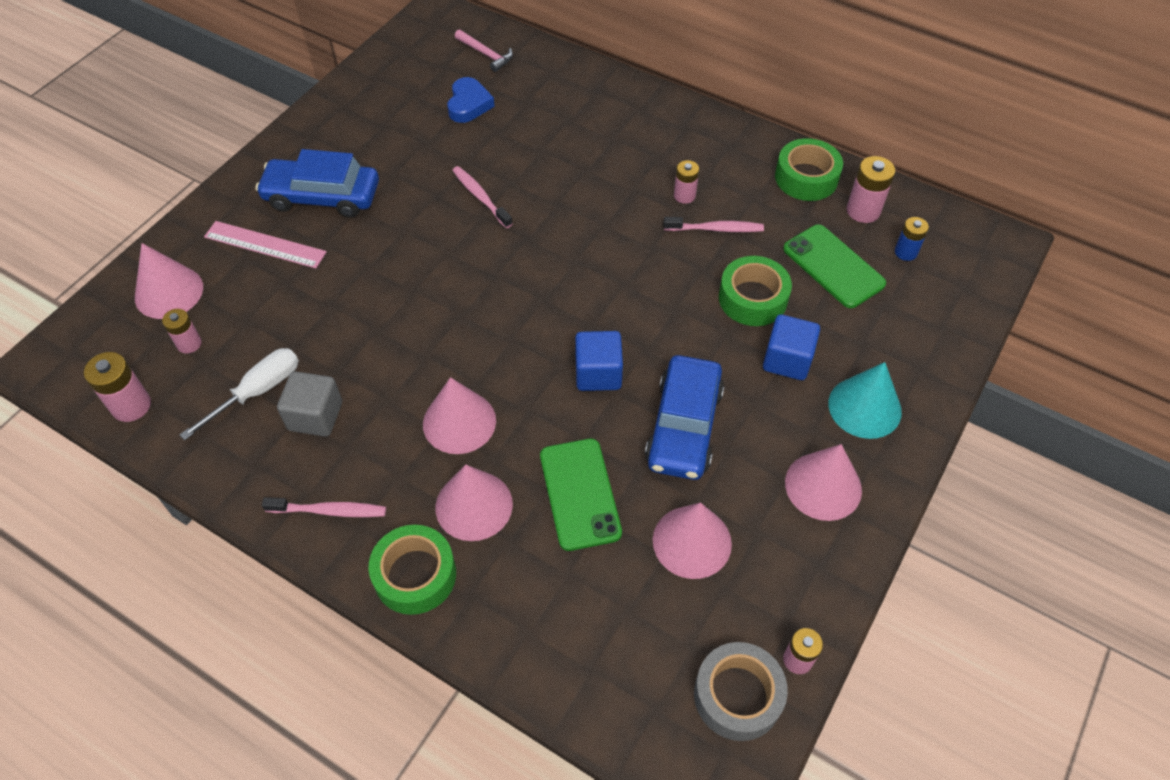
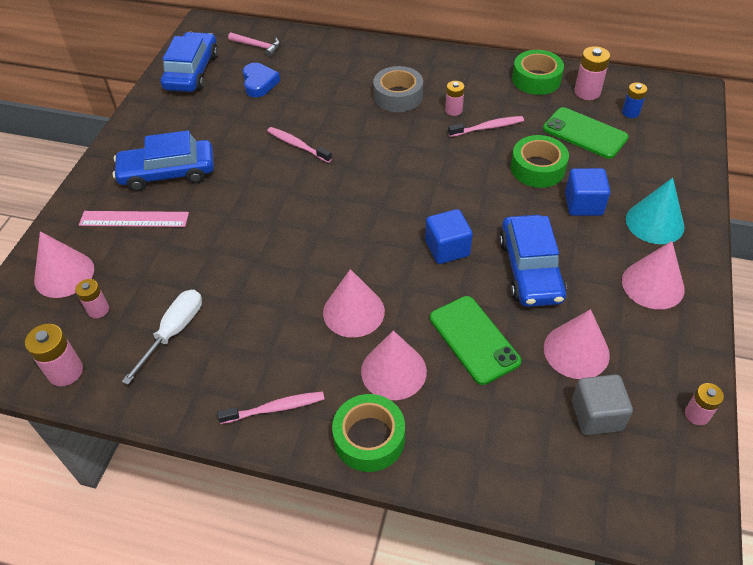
camera: 15 degrees left, 5 degrees down
(315, 416) = (232, 338): grey cube -> grey cube (596, 415)
(398, 71) = (192, 72): none -> blue car
(737, 695) = (666, 455): grey tape -> grey tape (398, 96)

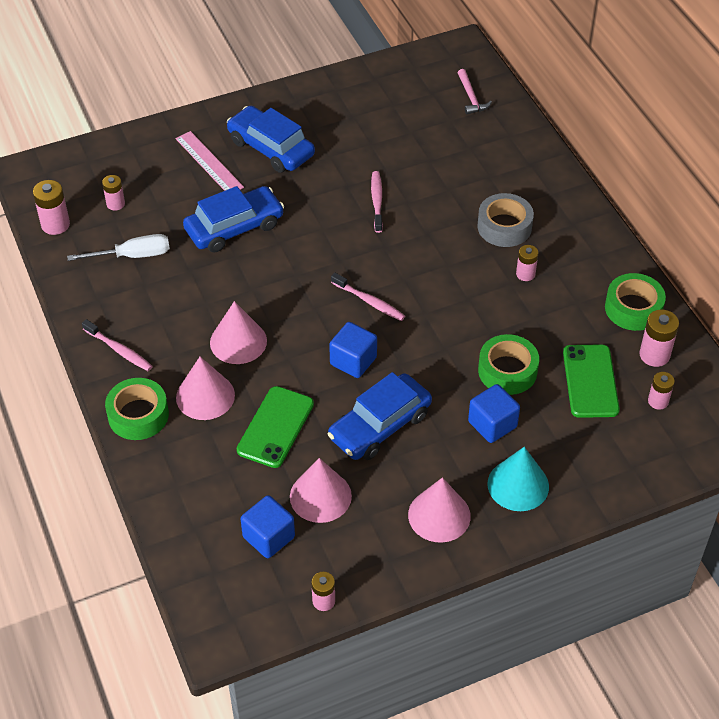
camera: 50 degrees right, 0 degrees up
(64, 274) = (128, 164): pink cone -> none
(192, 72) = (395, 81): blue car -> blue car (234, 227)
(259, 83) = (426, 130): blue heart -> none
(487, 128) = (526, 309): pink toothbrush -> pink toothbrush (369, 301)
(596, 415) = (268, 537): grey cube -> blue cube
(630, 112) = (658, 401): blue battery -> pink battery

